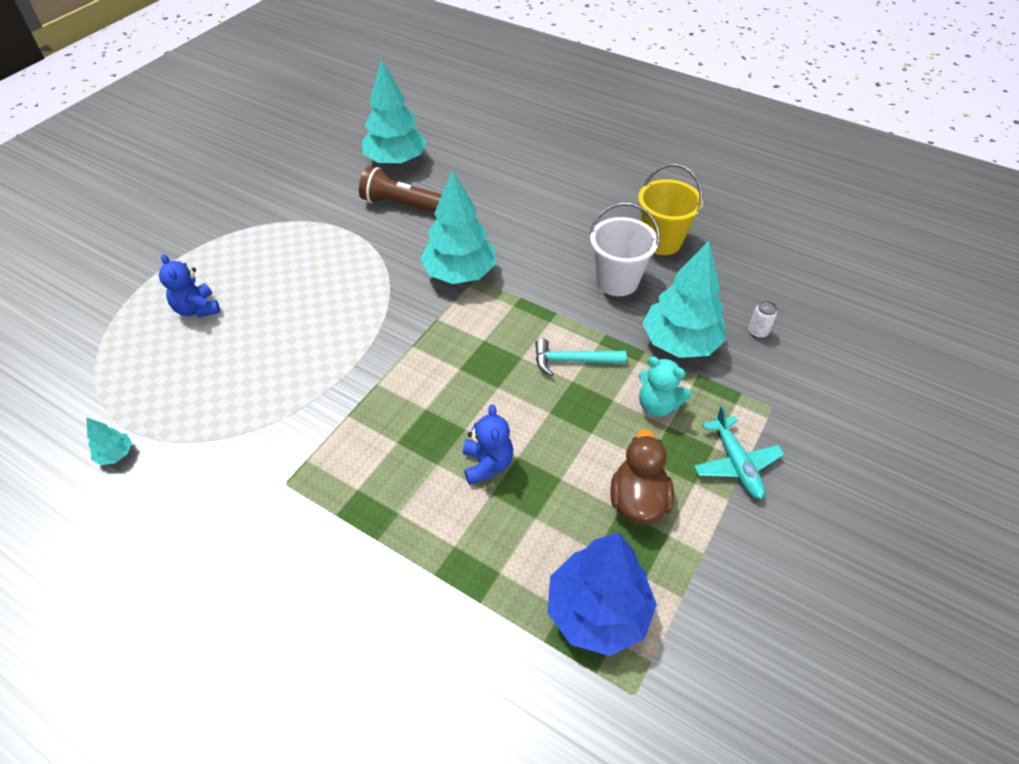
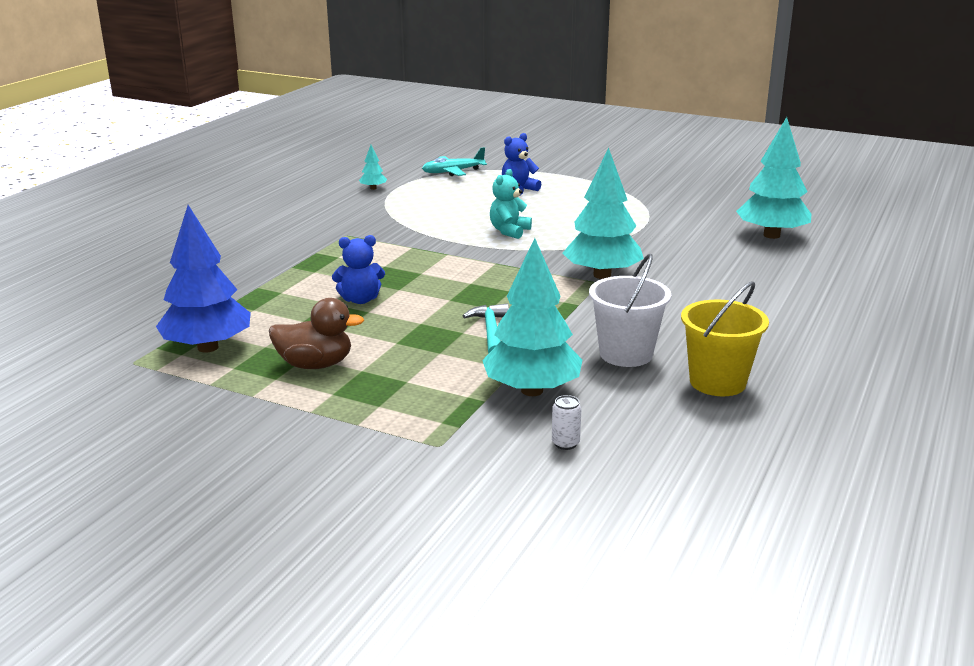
camera: 85 degrees right, 25 degrees down
(402, 205) = (698, 244): brown flashlight -> none
(657, 405) = (435, 376): turquoise teddy bear -> turquoise teddy bear (509, 231)
(736, 464) = (355, 418): turquoise plane -> turquoise plane (452, 172)

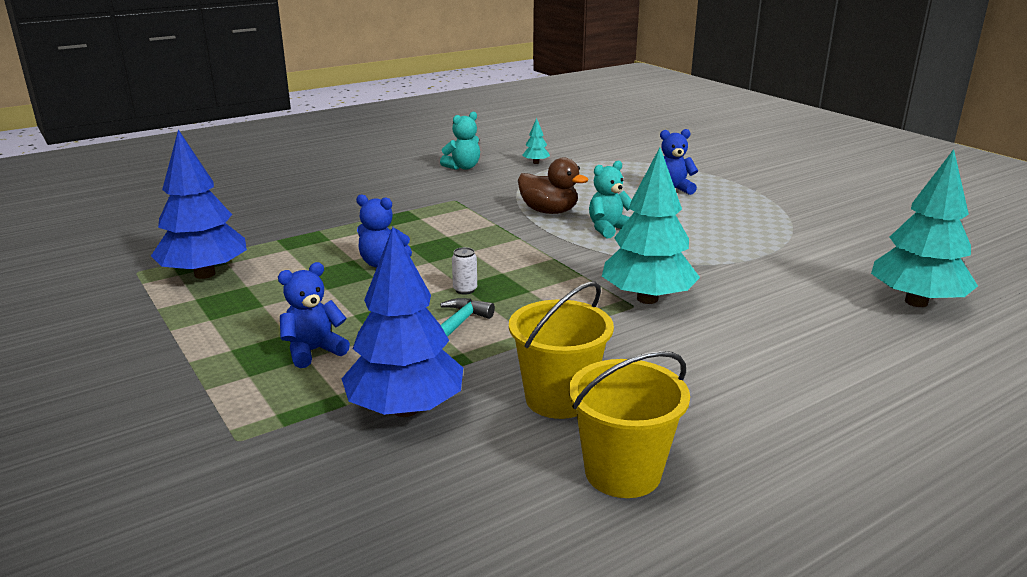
camera: 30 degrees right, 0 degrees up
(311, 205) = (463, 167): none -> turquoise teddy bear
(315, 365) = (258, 316): brown duck -> brown duck (549, 211)
(404, 375) = (314, 351): none -> blue teddy bear
(452, 172) = (629, 161): turquoise plane -> none
(532, 390) = (405, 409): turquoise tree -> blue tree
(565, 443) = (354, 487): white can -> white can (465, 290)
(626, 354) = (558, 399): white bucket -> yellow bucket

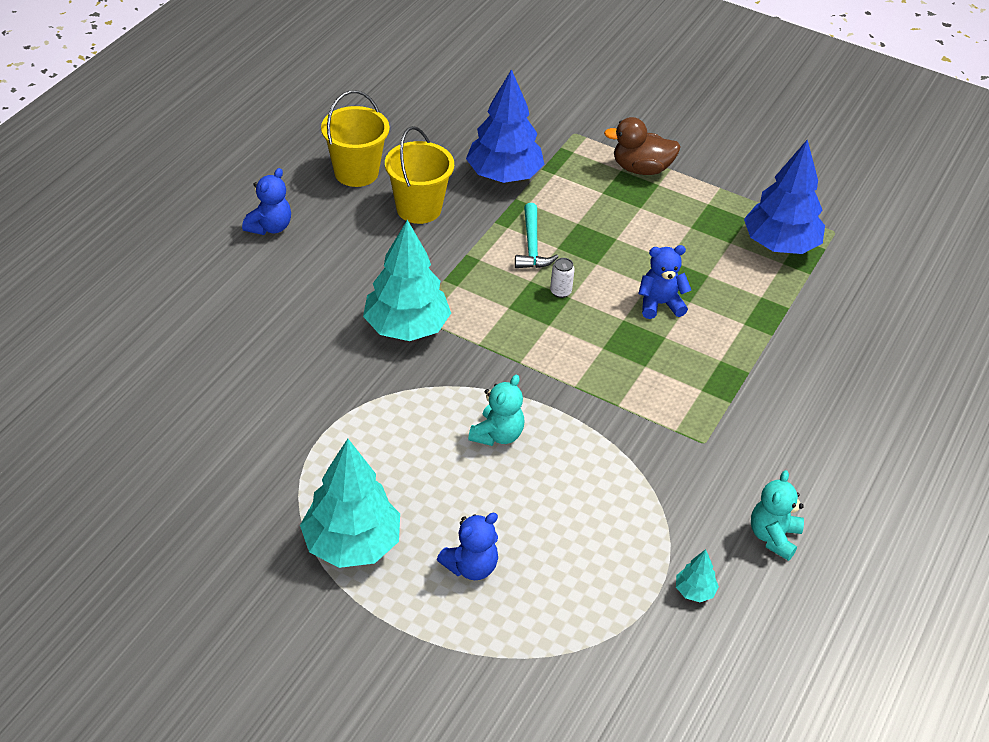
camera: 150 degrees right, 20 degrees up
(314, 351) = (605, 199): blue teddy bear -> blue teddy bear (270, 227)
(549, 211) = (583, 452): brown duck -> brown duck (641, 169)
(916, 302) = (171, 398): turquoise tree -> turquoise tree (351, 544)

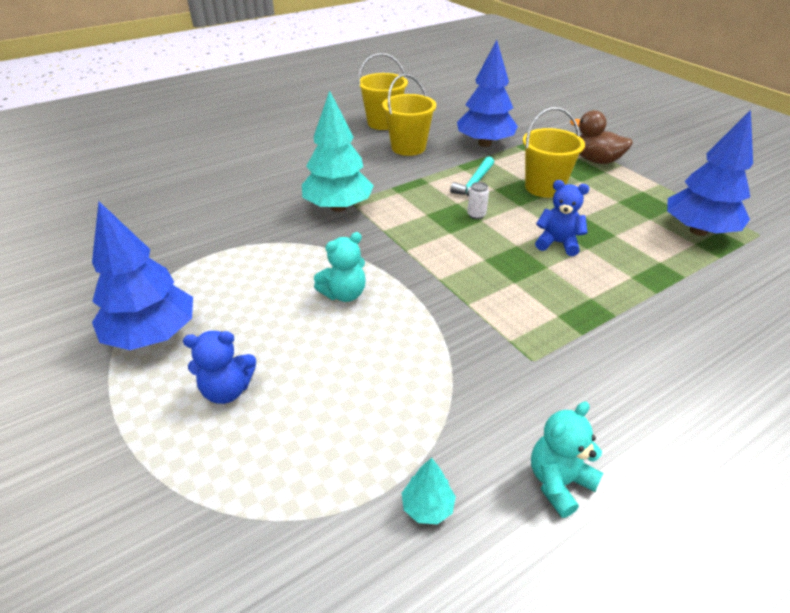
camera: 30 degrees right, 5 degrees down
(270, 227) = (302, 136): blue teddy bear -> none
(351, 544) = (152, 335): turquoise tree -> blue tree
(608, 229) = (544, 187): none -> yellow bucket

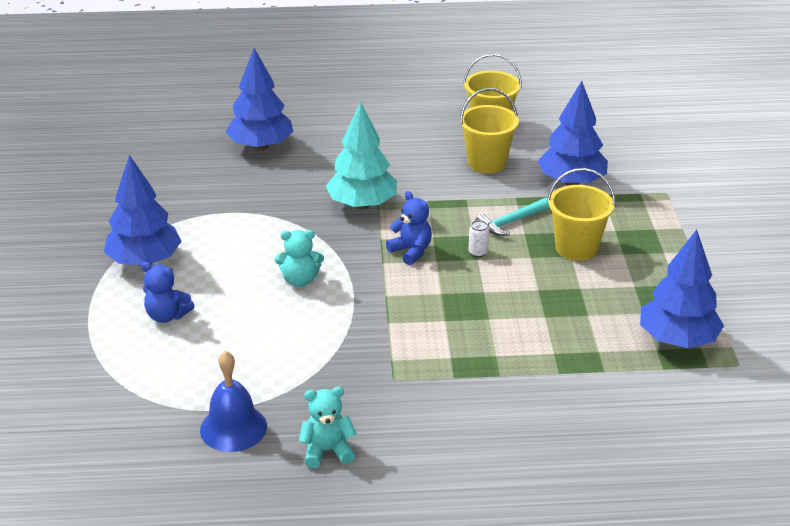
camera: 30 degrees right, 5 degrees down
(198, 186) = (261, 146): none -> blue tree
(427, 507) = (233, 428): turquoise tree -> blue bell
(557, 243) = (523, 303): blue teddy bear -> blue teddy bear (411, 251)
(596, 160) = (670, 237): brown duck -> none

